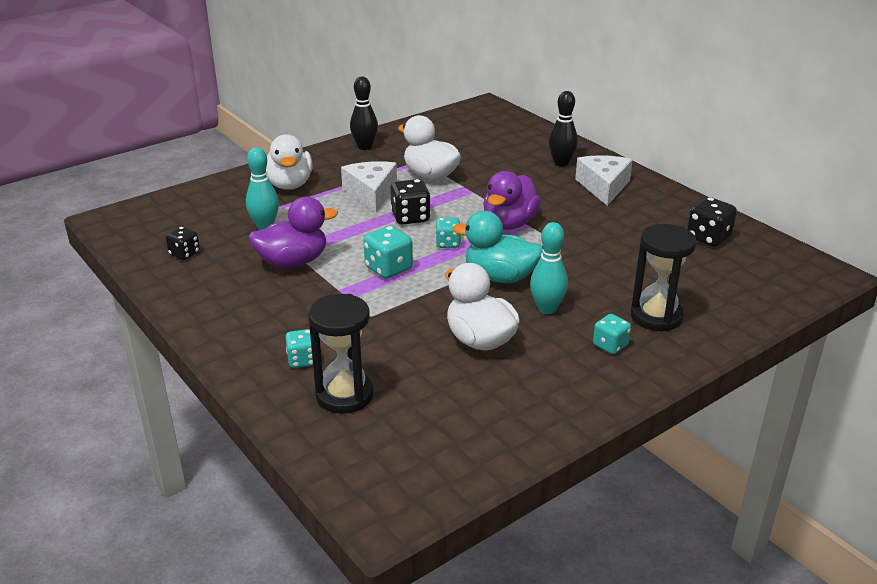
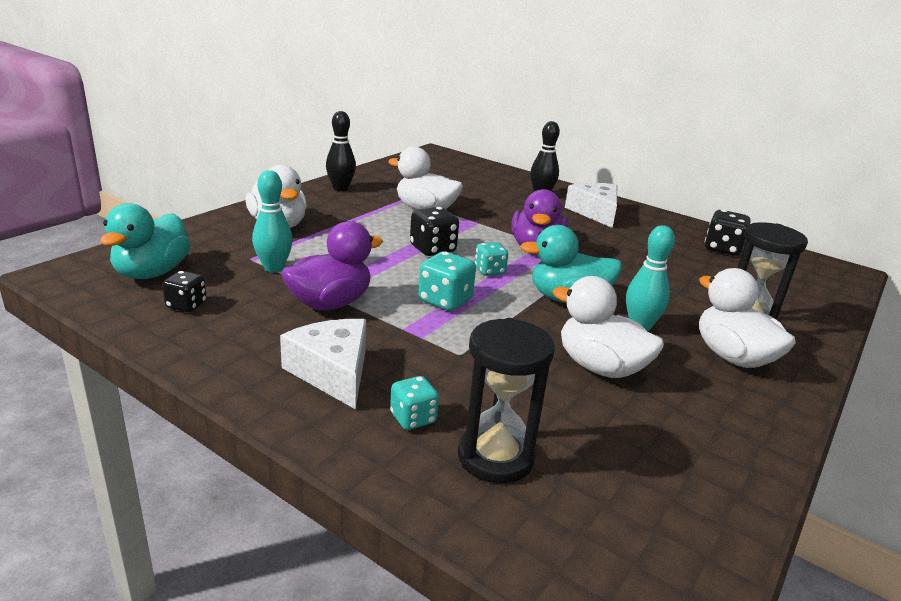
camera: 20 degrees left, 5 degrees down
(170, 223) = (152, 273): none -> turquoise duck
(371, 193) = (375, 229): white cheese -> white cheese (332, 372)
(610, 345) = (732, 357): turquoise dice -> white duck

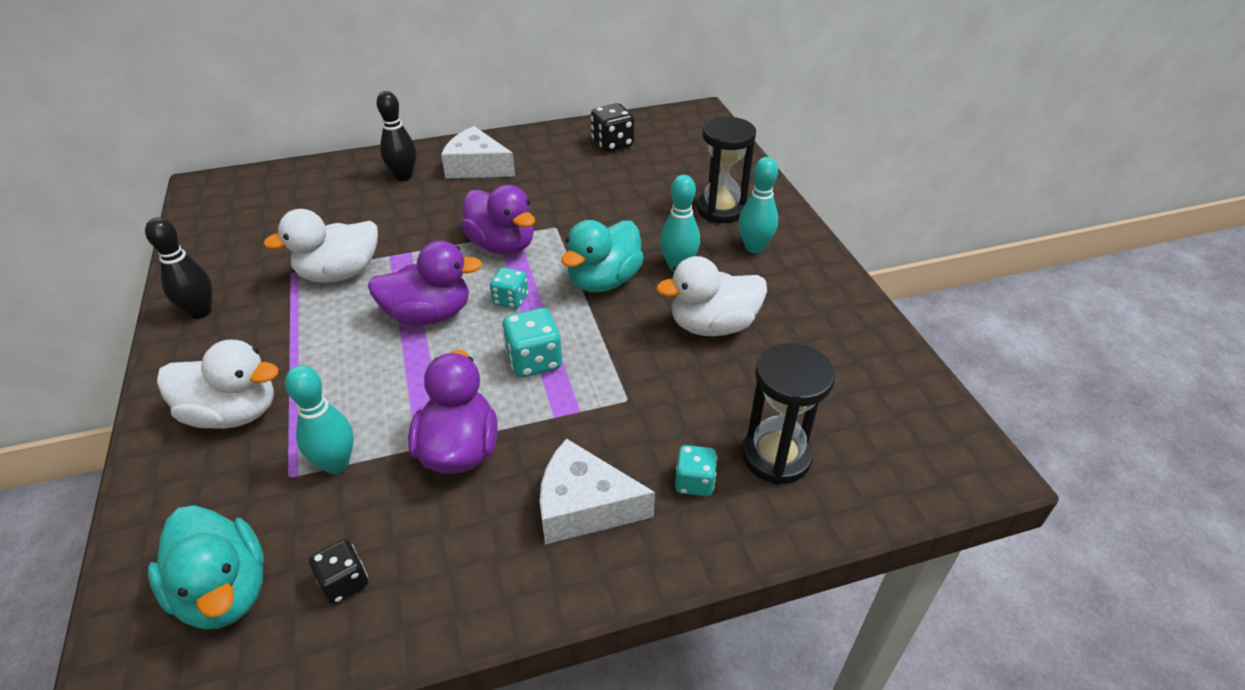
camera: 50 degrees left, 15 degrees up
(432, 249) = (429, 315): black dice -> purple duck
(732, 357) = (754, 247): white duck -> turquoise bowling pin

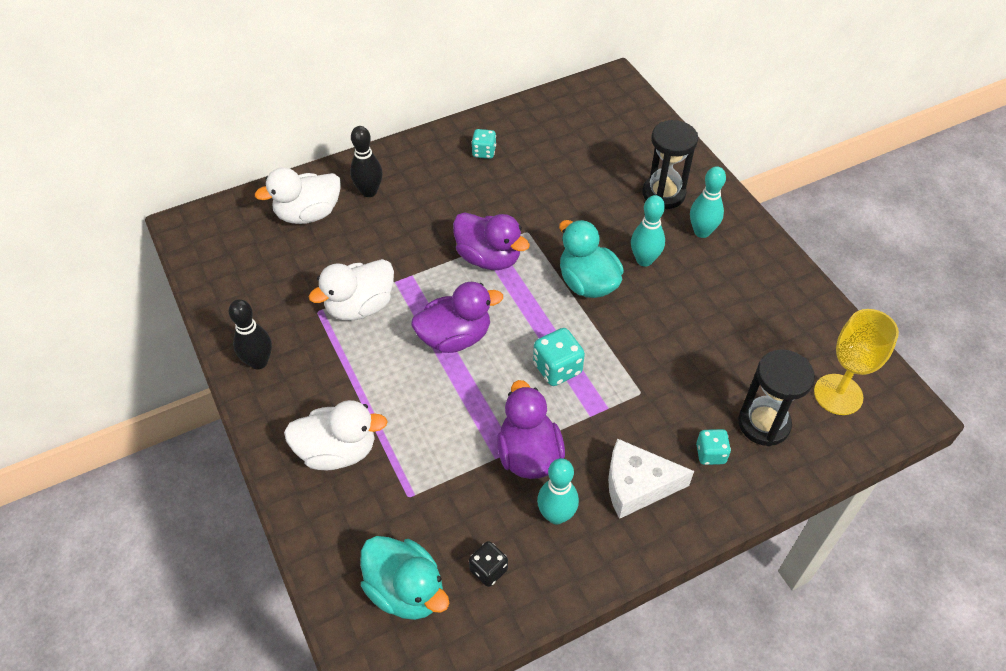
camera: 10 degrees left, 10 degrees up
(336, 464) = (440, 481): turquoise bowling pin -> turquoise bowling pin (556, 515)
(476, 167) = (432, 172): white cheese -> none
(511, 300) = (517, 313): turquoise dice -> turquoise dice (484, 152)
(604, 281) = (587, 283): turquoise duck -> turquoise duck turned 120 degrees clockwise
(612, 144) = (546, 129): black dice -> none
(712, 325) = (688, 315): white duck -> white duck (308, 214)
(885, 435) = (838, 394): none -> yellow goblet

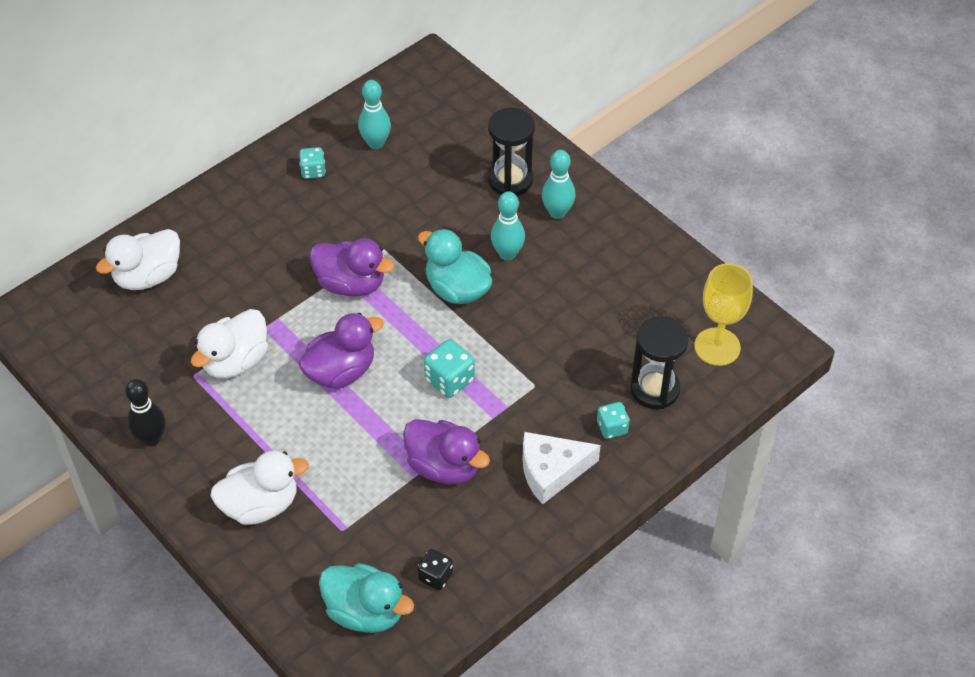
camera: 15 degrees left, 0 degrees up
(369, 191) = (204, 239): black bowling pin -> none
(528, 454) = (444, 466): purple duck -> purple duck turned 150 degrees clockwise
(556, 515) = (484, 515): turquoise bowling pin -> turquoise bowling pin (376, 143)

